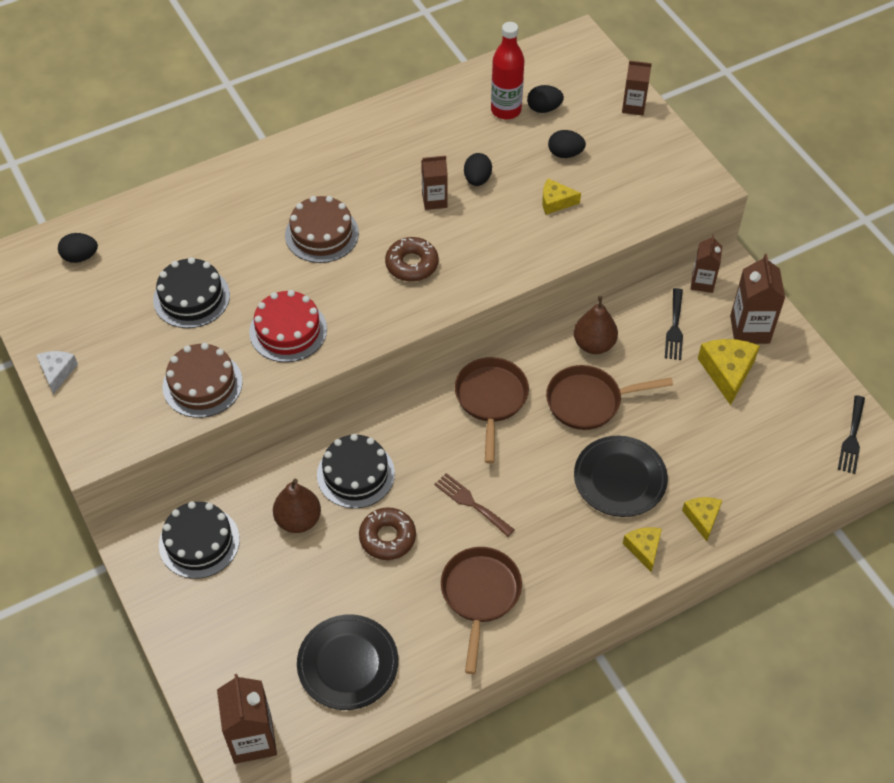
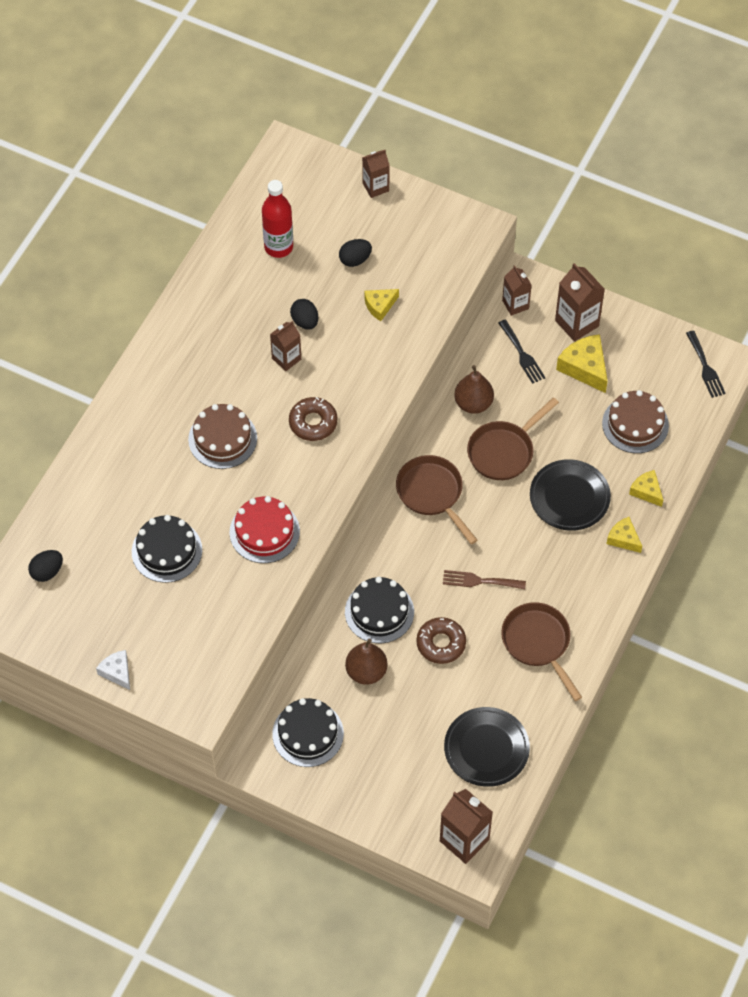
camera: 35 degrees left, 5 degrees up
(202, 384) = (237, 612): brown cake -> brown cake (635, 424)
(544, 108) = (307, 228): black egg -> none

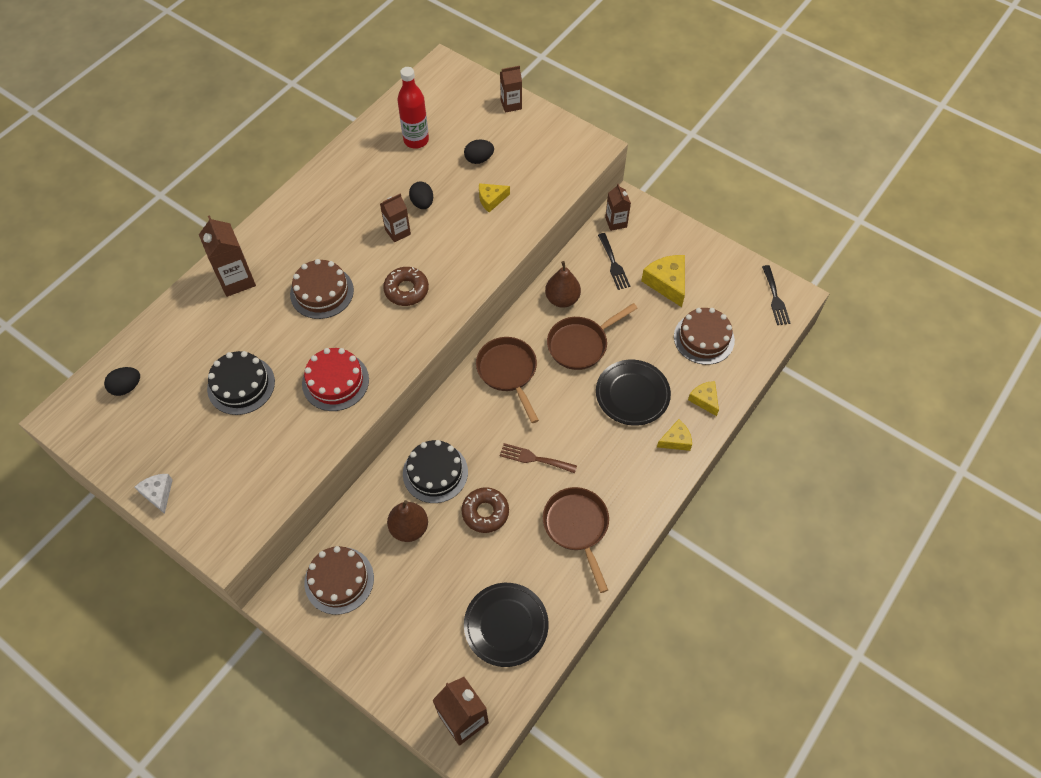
camera: 10 degrees right, 0 degrees up
(308, 733) = (339, 580): black cake -> brown cake
(577, 323) = (666, 245): brown carton -> brown carton (236, 280)
(623, 539) = (676, 440): yellow cheese -> yellow cheese turned 105 degrees clockwise

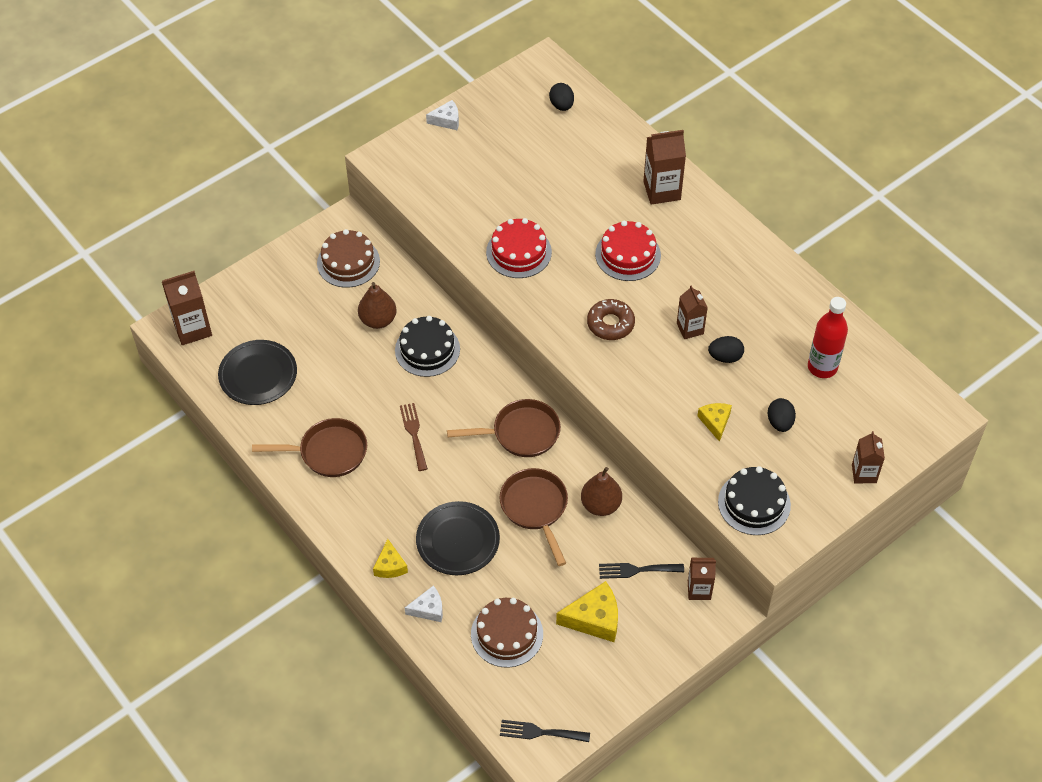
camera: 105 degrees right, 5 degrees down
(241, 385) = (538, 183): black cake -> black cake (754, 503)
(322, 292) = (628, 255): brown cake -> red cake
(485, 512) = (371, 381): brown donut -> none
(534, 458) = (414, 433): brown fork -> brown fork turned 45 degrees counterclockwise
(704, 400) = (428, 609): yellow cheese -> white cheese

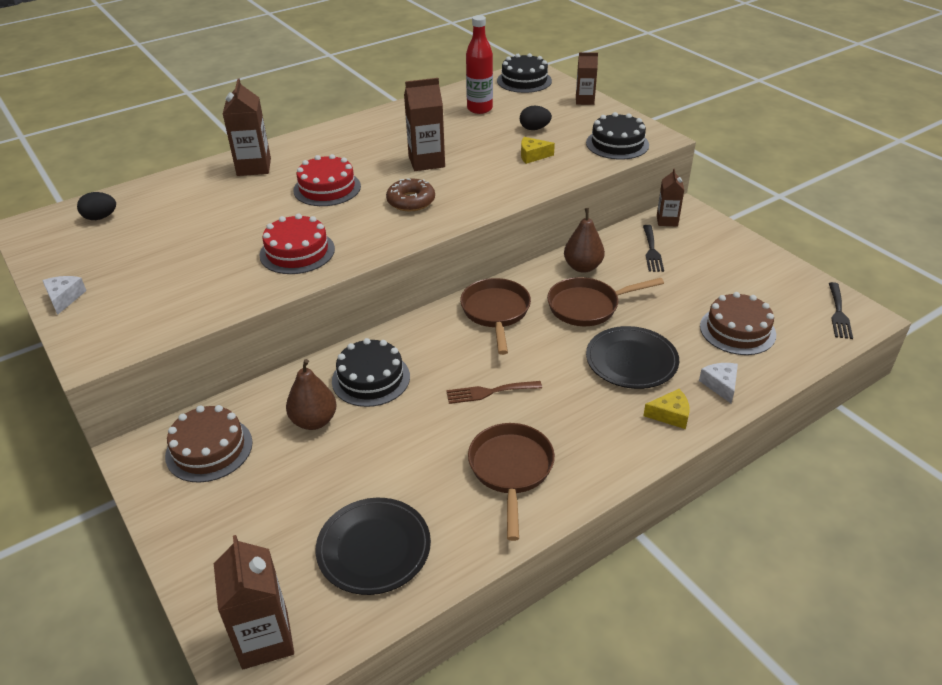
camera: 85 degrees left, 15 degrees down
(594, 619) = (708, 276): yellow cheese -> none
(690, 328) = (426, 162): brown carton -> brown carton, size x1.56
(725, 357) = (462, 147): black egg -> none
(910, 409) = (524, 81): none -> black cake

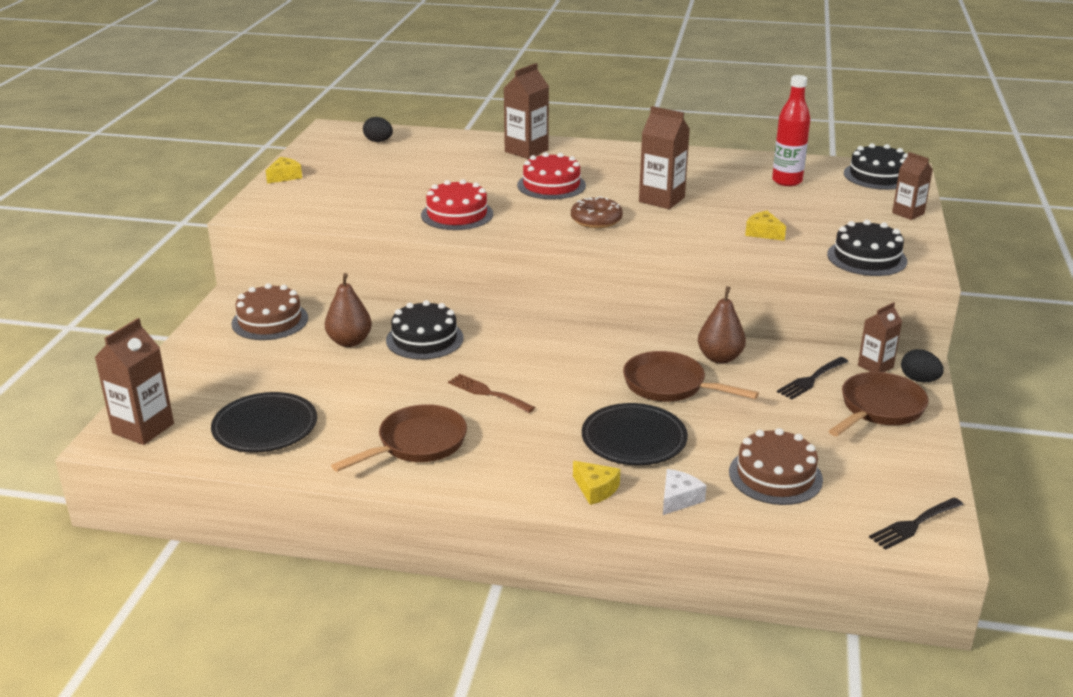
camera: 45 degrees right, 10 degrees down
(64, 298) = (285, 176): white cheese -> yellow cheese
(496, 312) = (586, 349): brown pan -> brown pan (879, 409)
(534, 129) = (808, 215): black egg -> black egg (919, 380)

